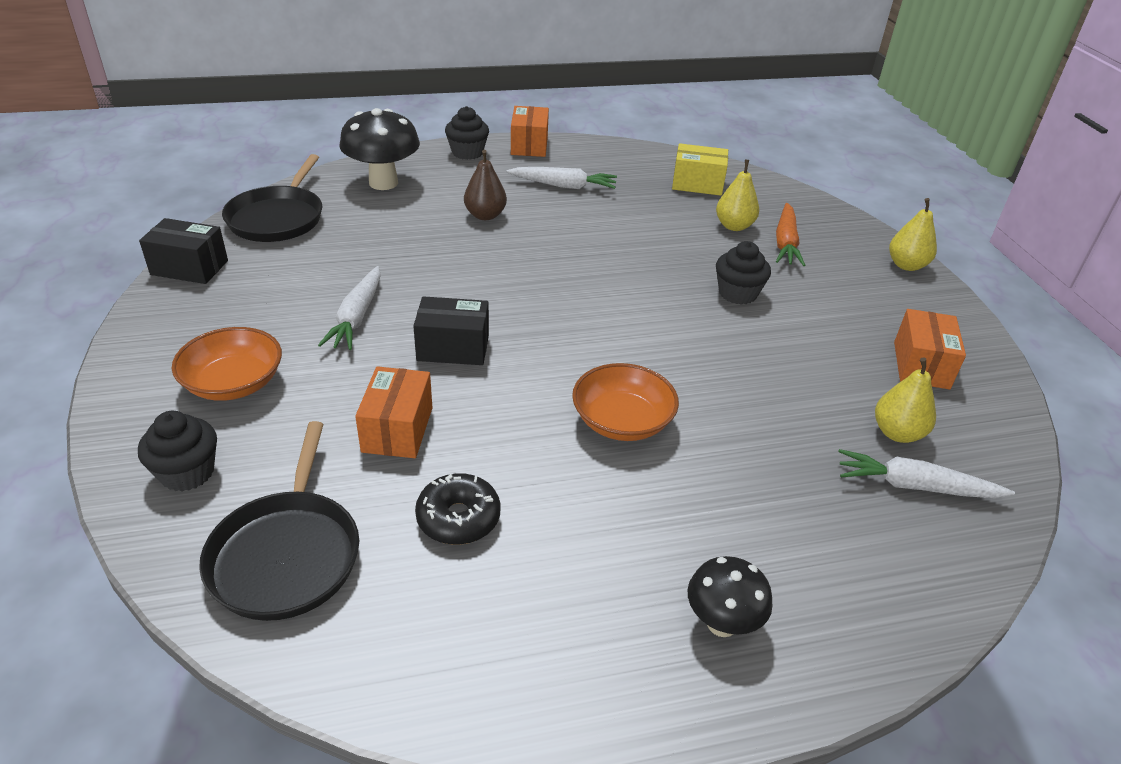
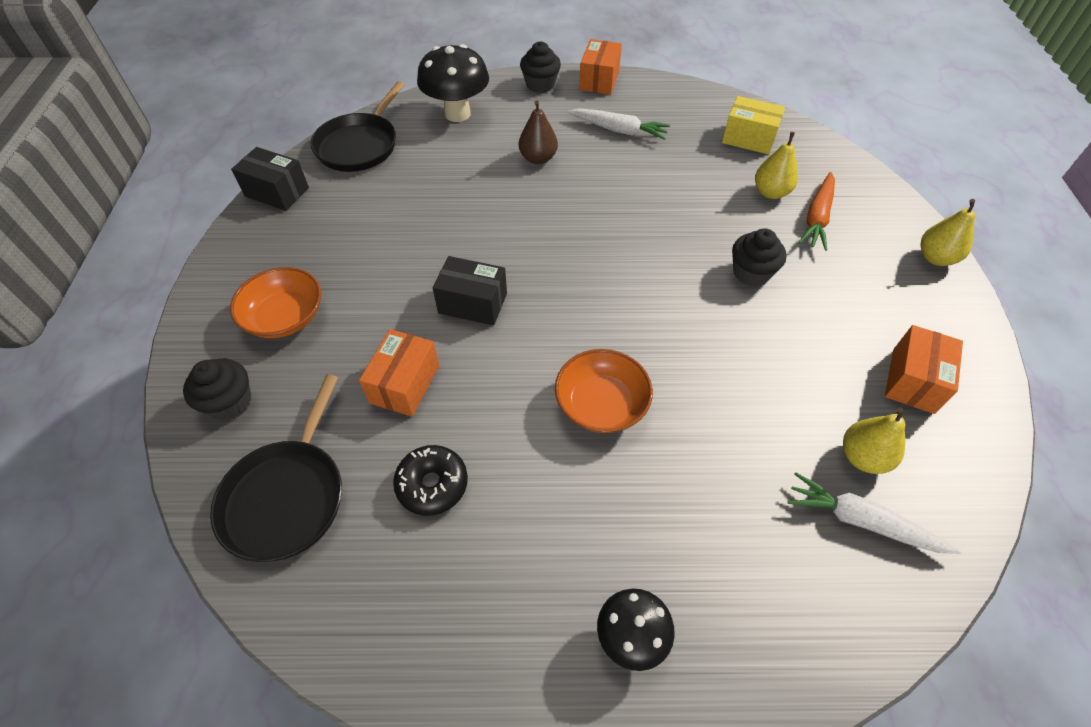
camera: 15 degrees right, 15 degrees up
(356, 317) = (399, 260): white carrot -> none

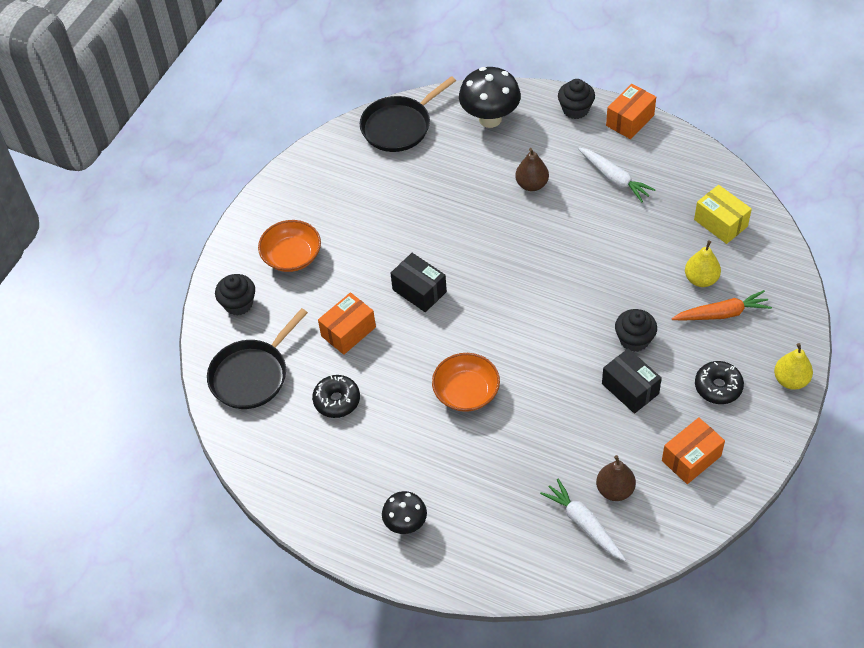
camera: 30 degrees right, 0 degrees up
(277, 192) = (322, 150): black box -> black box (630, 389)
(817, 217) = (722, 314): orange carrot -> orange carrot turned 150 degrees counterclockwise
(862, 457) = (615, 490): yellow pear -> brown pear
(874, 291) = (718, 387): none -> black donut

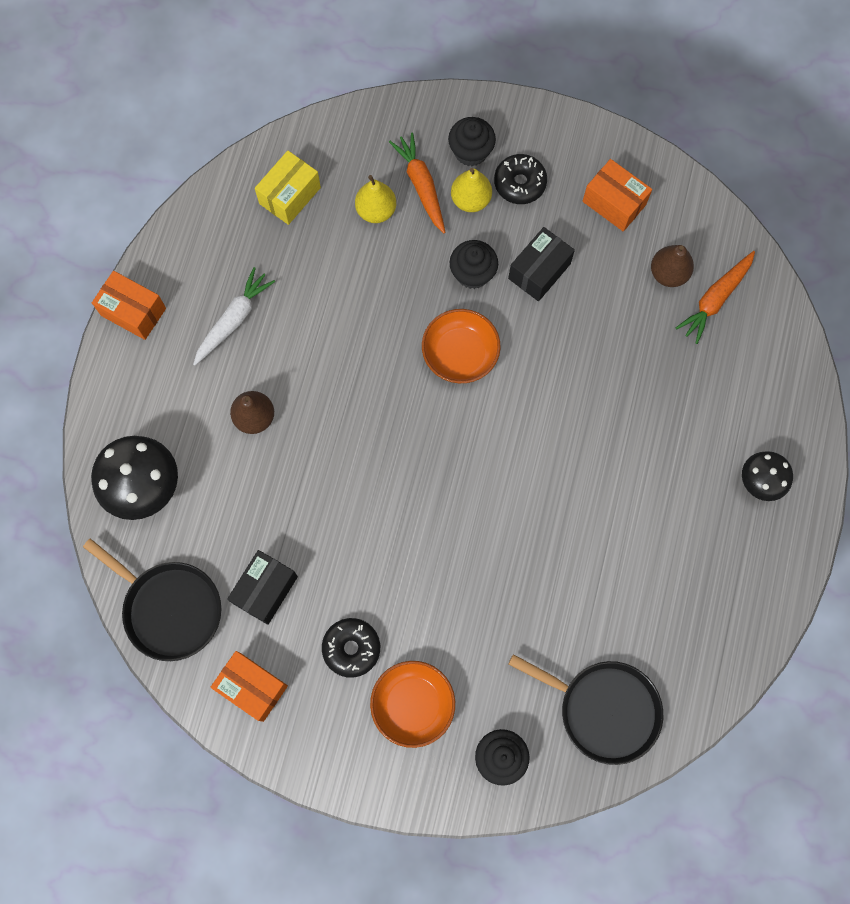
camera: 105 degrees left, 20 degrees up
(337, 400) = (619, 594): black donut -> black donut (351, 648)
(348, 331) = (518, 603): orange box -> orange box (252, 687)
(419, 291) = (442, 527): black box -> black box (265, 590)
(466, 392) = (577, 446): orange bowl -> orange bowl (460, 353)
(575, 109) = (119, 380): black cupcake -> black cupcake (471, 151)
(584, 524) = (715, 299): white carrot -> orange carrot
(790, 380) = (497, 114): yellow pear -> yellow pear (470, 200)

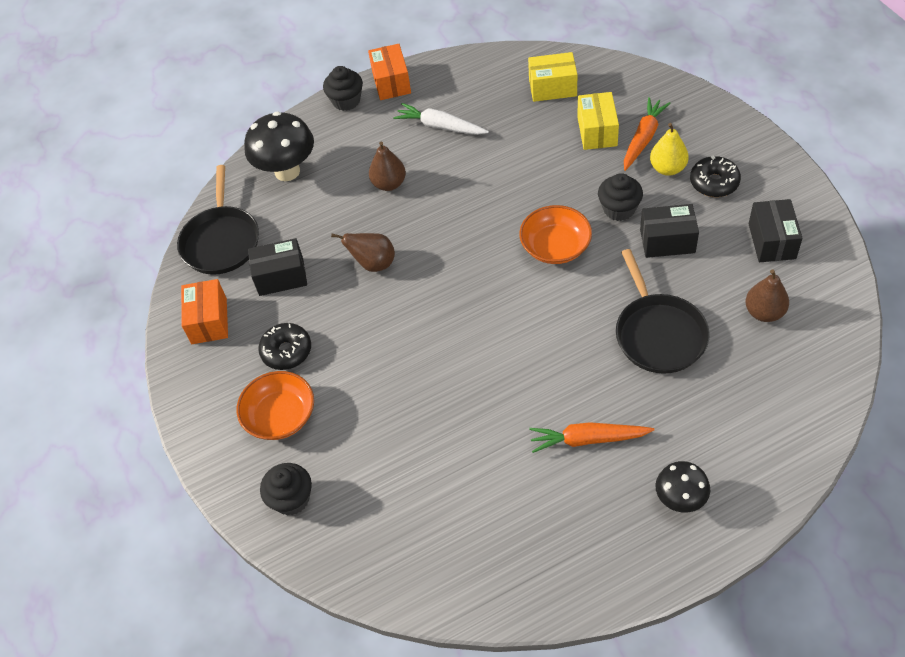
camera: 55 degrees right, 20 degrees down
(234, 320) = (440, 126): white carrot -> white carrot turned 150 degrees counterclockwise
(330, 504) = (373, 264): none -> brown pear
(376, 210) = (597, 131): yellow pear -> yellow box
(471, 151) = (700, 142): black cupcake -> black cupcake (346, 101)
(604, 709) = (390, 538): black pan -> black pan (658, 334)
(614, 203) = (772, 241): orange box -> black box
(715, 299) = (783, 355): orange carrot -> orange carrot (588, 439)

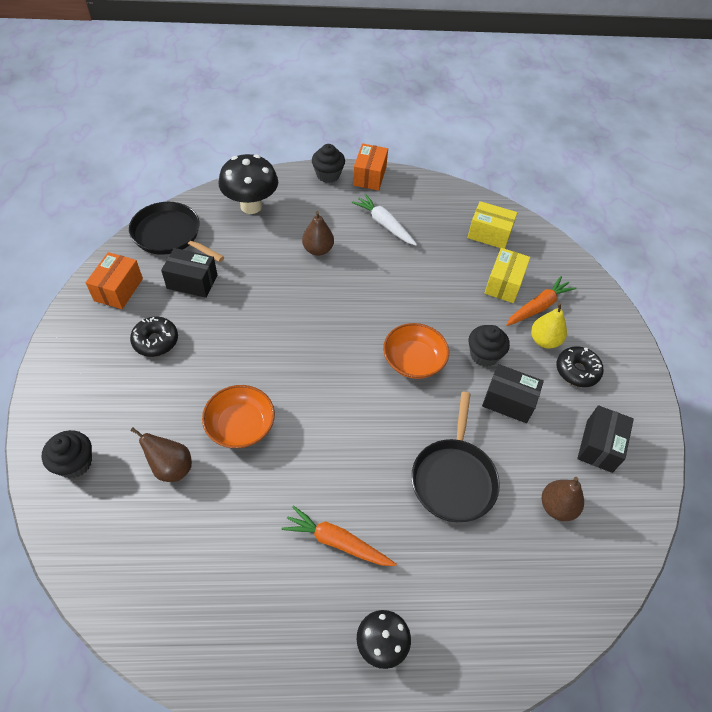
camera: 15 degrees right, 0 degrees up
(221, 241) = (169, 235): black pan -> black pan turned 105 degrees clockwise
(280, 416) = (115, 390): orange bowl -> orange bowl (240, 426)
(373, 264) = (265, 305): brown pear -> brown pear (171, 467)

